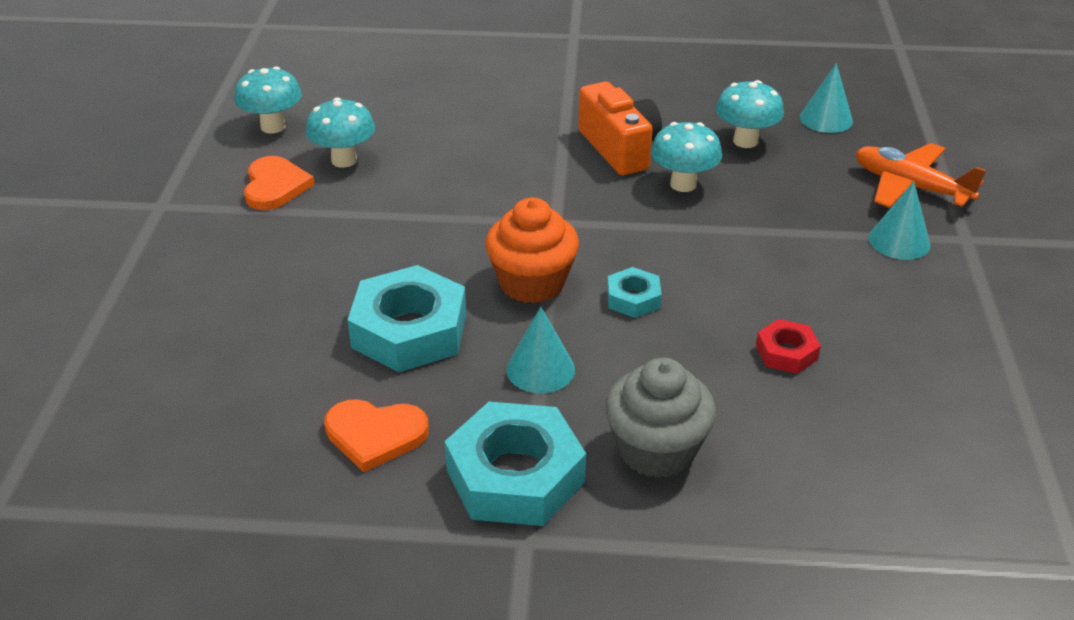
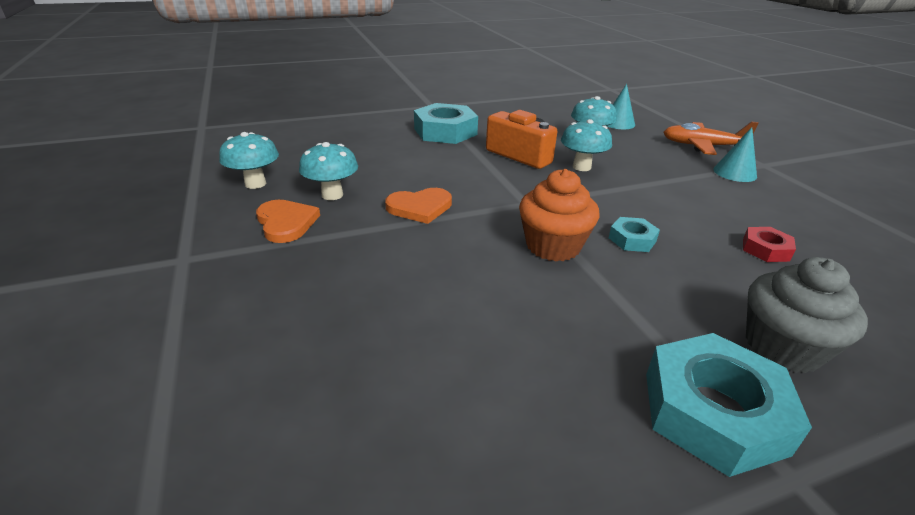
camera: 25 degrees left, 5 degrees down
(375, 435) = (555, 416): orange heart -> orange heart (420, 207)
(409, 330) = (495, 306): turquoise nut -> turquoise nut (445, 131)
(540, 369) = (628, 308): turquoise cone -> none

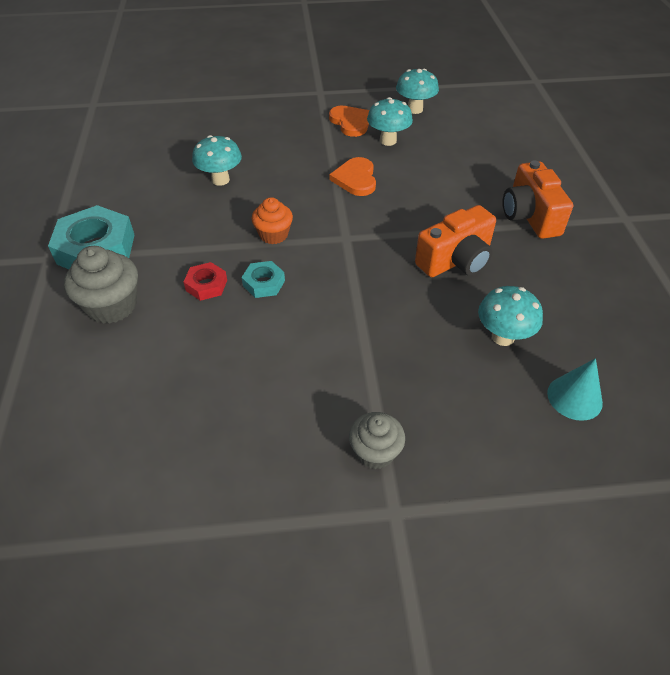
camera: 105 degrees right, 15 degrees up
(286, 223) = (351, 122): orange heart -> orange heart turned 105 degrees counterclockwise
(445, 131) = (530, 216): turquoise nut -> orange camera
(553, 246) = (273, 235): orange cupcake -> orange cupcake, size x0.66
(581, 167) = (417, 300): turquoise mushroom -> turquoise mushroom (220, 180)
(702, 146) = (473, 466): orange plane -> none
(734, 173) = (375, 452): turquoise cone -> grey cupcake
(765, 249) = (210, 370): red nut -> red nut (206, 285)

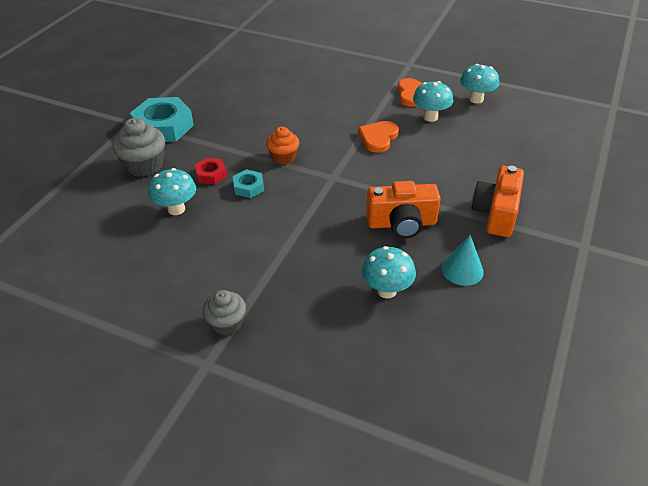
camera: 30 degrees right, 5 degrees down
(220, 180) = (279, 107): turquoise mushroom -> turquoise mushroom (176, 209)
(574, 397) = (402, 355): turquoise cone -> turquoise cone (462, 270)

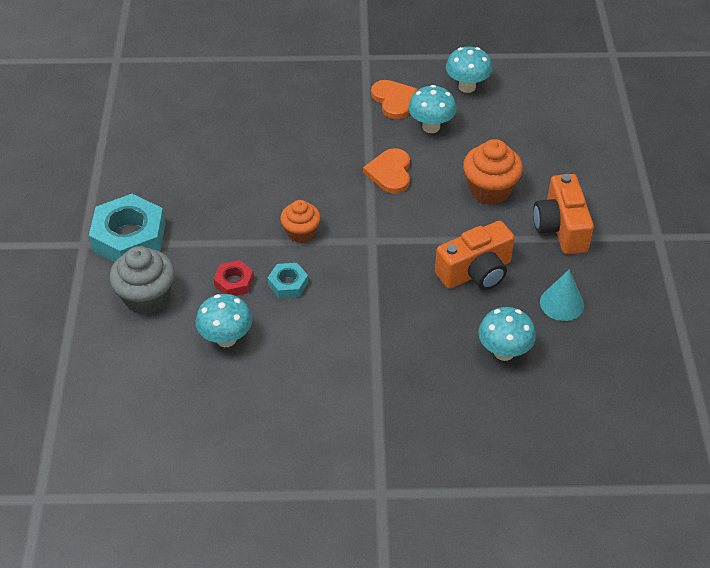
camera: 25 degrees left, 5 degrees up
(226, 323) = (372, 445): grey cupcake -> none
(451, 170) = (490, 189): none -> orange cupcake

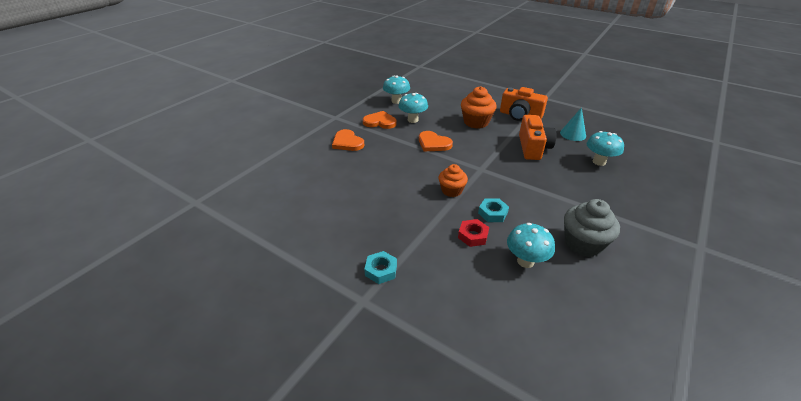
camera: 55 degrees left, 10 degrees down
(129, 237) = (381, 270): turquoise nut -> turquoise nut, size x0.50
(146, 297) = (453, 287): grey cupcake -> grey cupcake (583, 243)
(318, 99) = (347, 142): none -> orange heart

